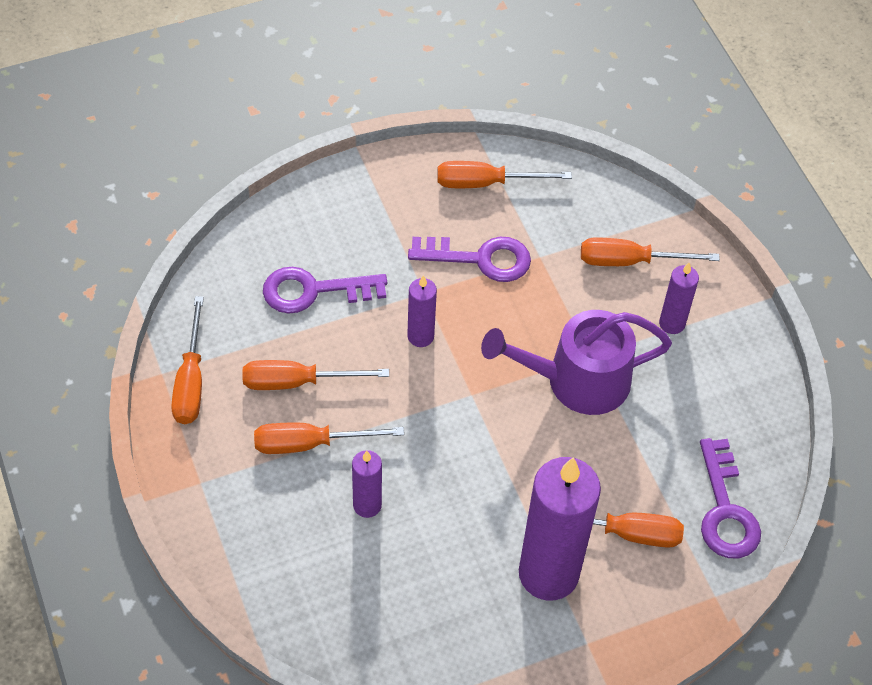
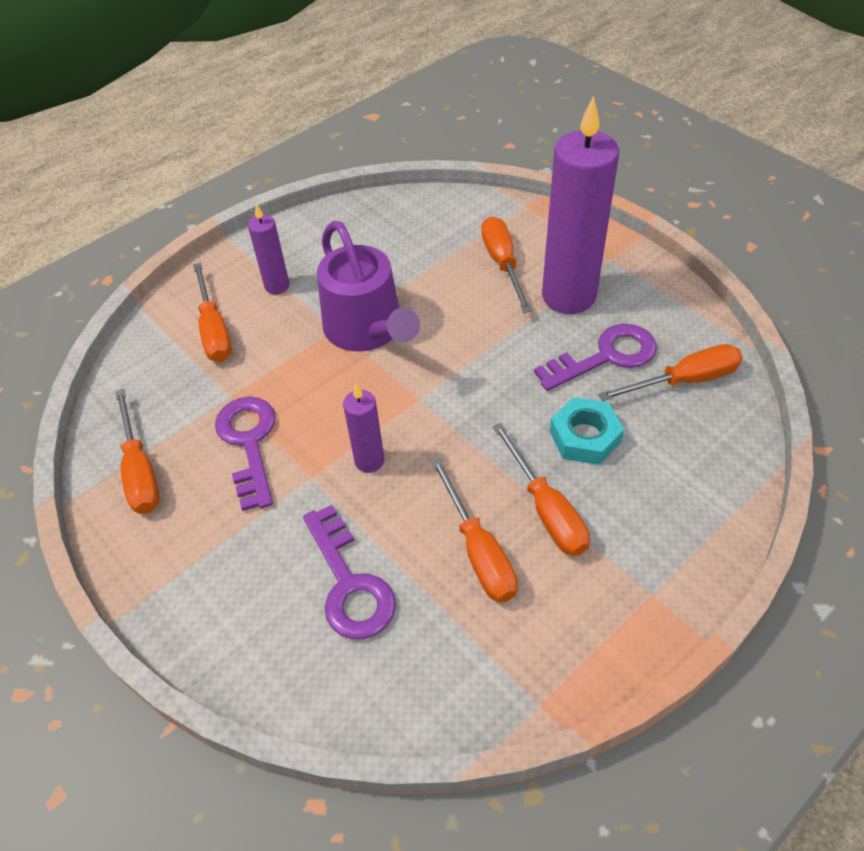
camera: 105 degrees left, 5 degrees down
(191, 381) = (533, 664): orange screwdriver -> orange screwdriver (684, 380)
(367, 505) = (584, 437): purple candle -> turquoise nut
(725, 510) = (447, 216): purple key -> purple key (606, 356)

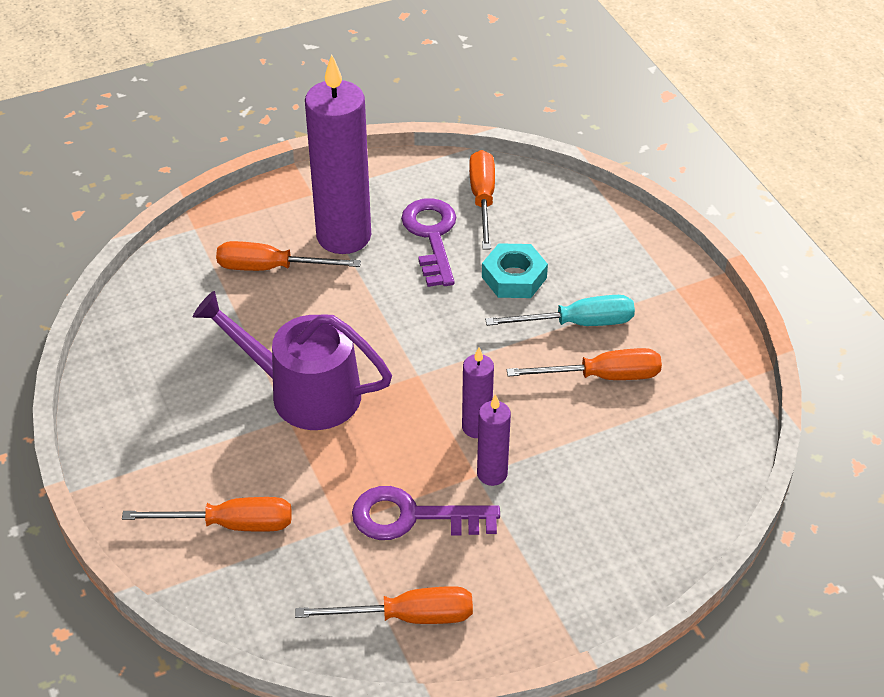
camera: 75 degrees left, 5 degrees down
(277, 286) = (192, 456): purple candle -> purple candle (492, 474)
(349, 583) = (603, 469): purple key -> none
(367, 329) = (304, 392): purple watering can -> purple watering can turned 150 degrees counterclockwise
(546, 509) = (578, 323): orange screwdriver -> turquoise screwdriver

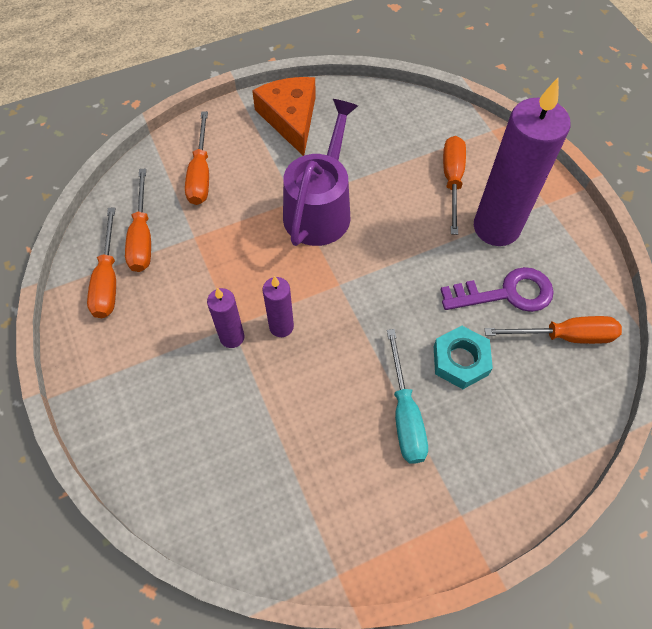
camera: 90 degrees right, 15 degrees up
(140, 425) = (290, 118): none -> orange cheese
(412, 517) = (195, 282): purple key -> none
(602, 376) = (338, 432): orange screwdriver -> orange screwdriver (142, 236)

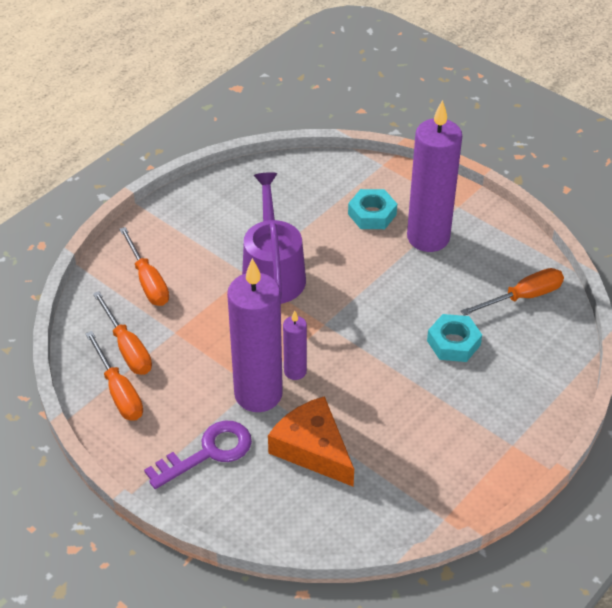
camera: 25 degrees left, 15 degrees down
(232, 337) = (258, 394): purple candle -> purple candle, size x2.08
(290, 118) = (201, 210): orange cheese -> orange cheese (313, 448)
(405, 414) = (432, 395): turquoise screwdriver -> none
(452, 180) = (372, 214): orange screwdriver -> turquoise nut
(506, 293) = (462, 283): purple key -> purple key (208, 452)

